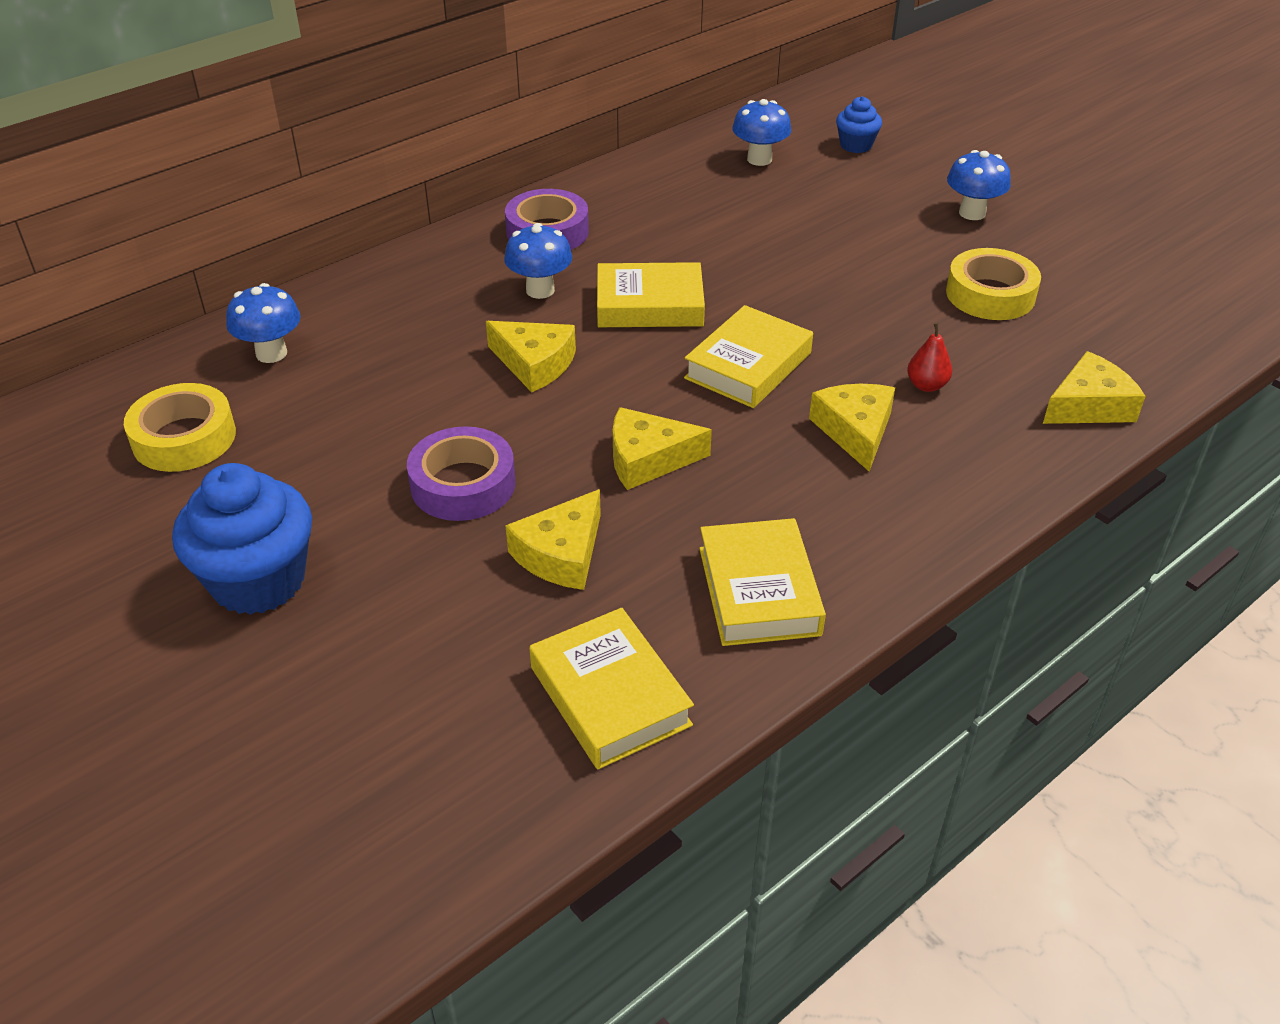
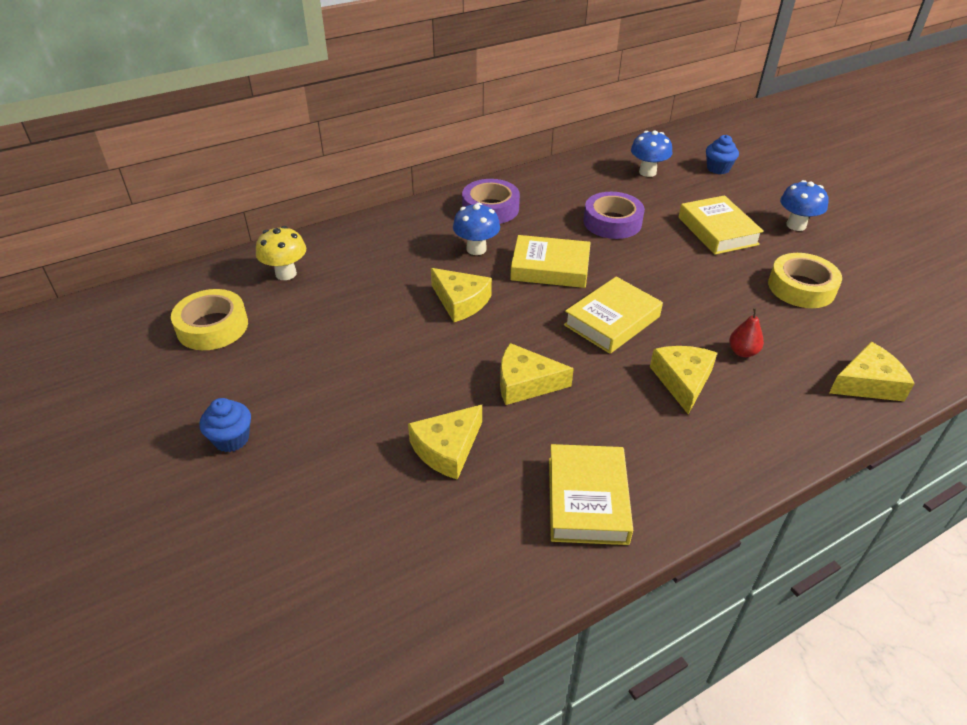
camera: 10 degrees right, 0 degrees up
(258, 581) = (231, 439): blue cupcake -> blue cupcake, size x0.52
(271, 353) = (286, 274): blue mushroom -> yellow mushroom
(463, 484) = (390, 385): purple tape -> purple tape (612, 222)
(610, 696) = (458, 570): yellow book -> yellow book (717, 231)

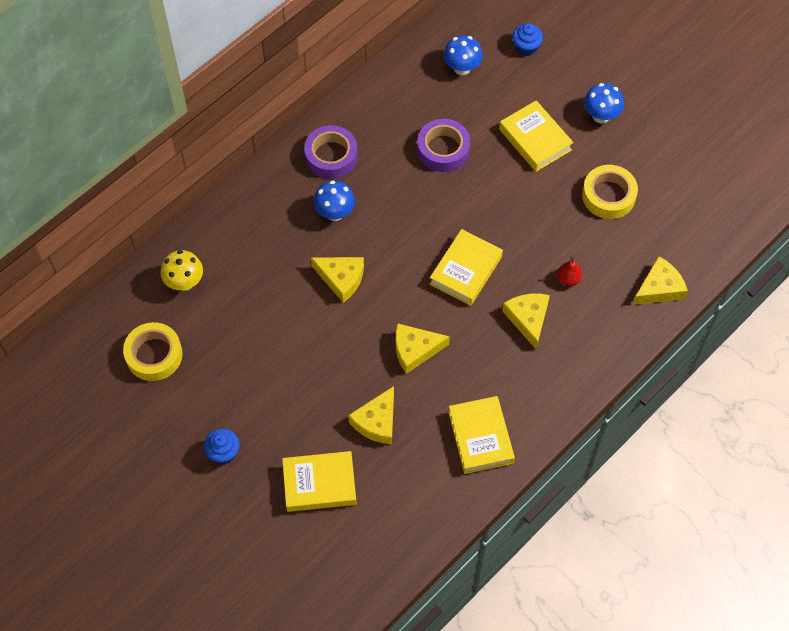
camera: 15 degrees left, 20 degrees up
(550, 268) = (403, 221): yellow book -> yellow book (319, 484)

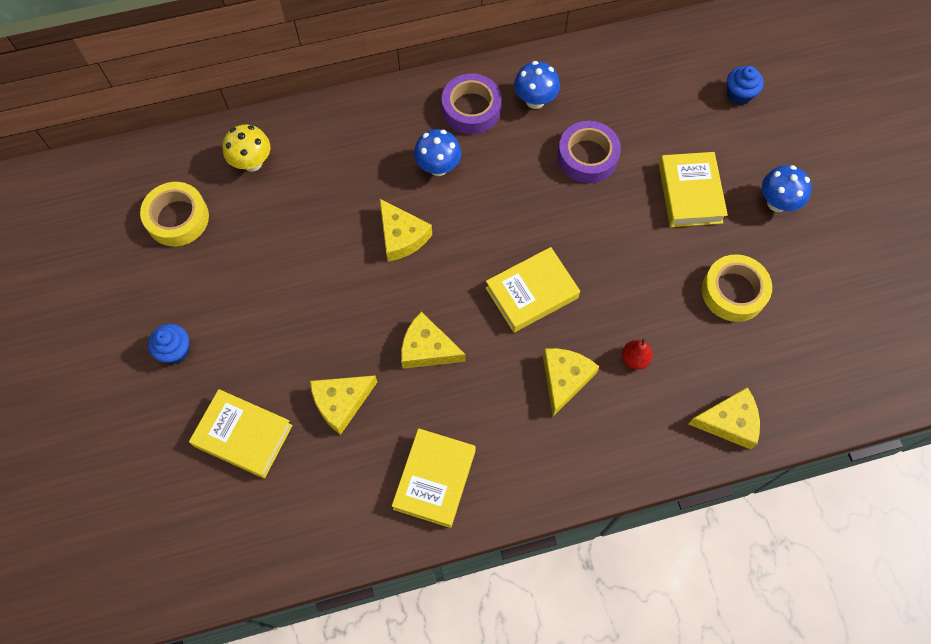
camera: 30 degrees right, 5 degrees up
(462, 68) = (658, 84): blue mushroom -> blue mushroom (535, 100)

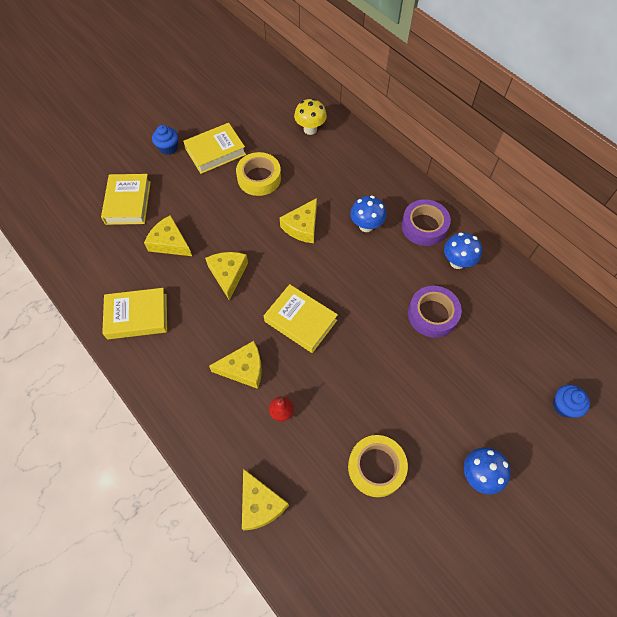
camera: 65 degrees right, 5 degrees down
(177, 218) = (253, 112): yellow tape -> yellow tape (259, 178)
(690, 193) = (446, 400): yellow book -> yellow book (215, 152)

